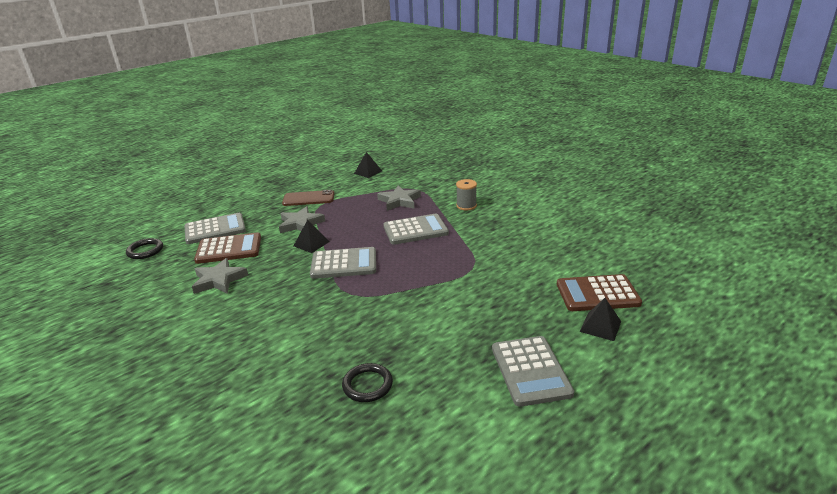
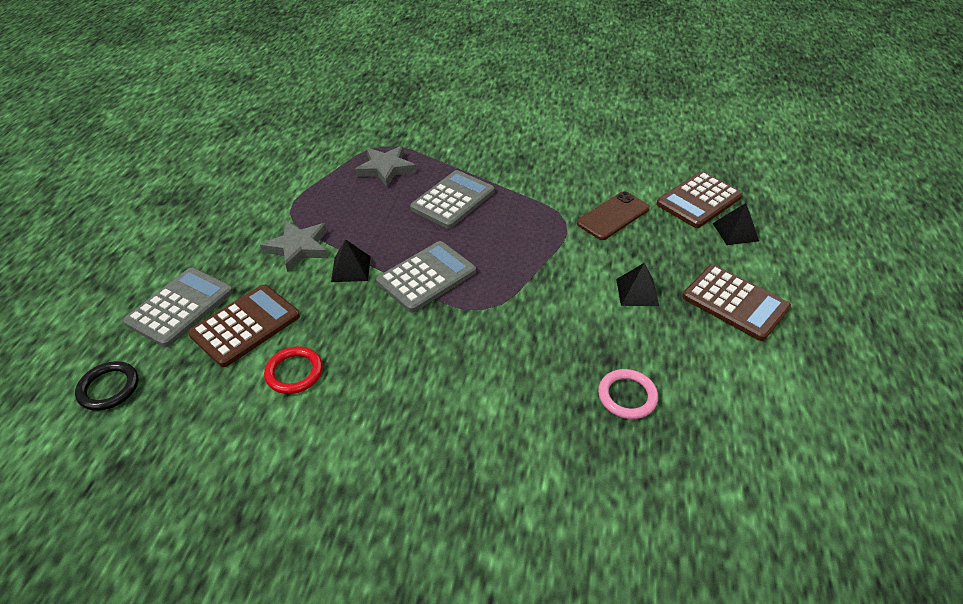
camera: 40 degrees left, 15 degrees up
(219, 280) = (294, 372): grey star -> red ring
(308, 198) = (260, 208): brown phone -> brown phone (613, 216)
(367, 385) = (627, 396): black ring -> pink ring
(368, 172) = (292, 141): black pyramid -> black pyramid (637, 292)
(466, 206) = (470, 148): grey spool -> none
(530, 371) = (735, 302): grey calculator -> brown calculator

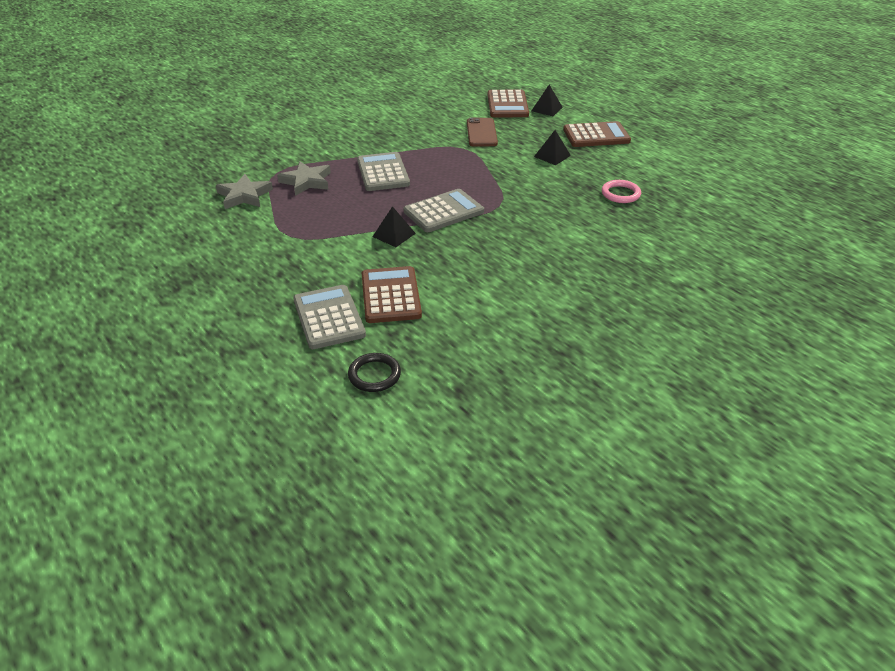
camera: 50 degrees left, 5 degrees down
(294, 372) = (464, 291): red ring -> none
(298, 248) = (339, 246): grey star -> grey star (244, 195)
(426, 277) = (443, 212): grey calculator -> grey calculator turned 60 degrees clockwise

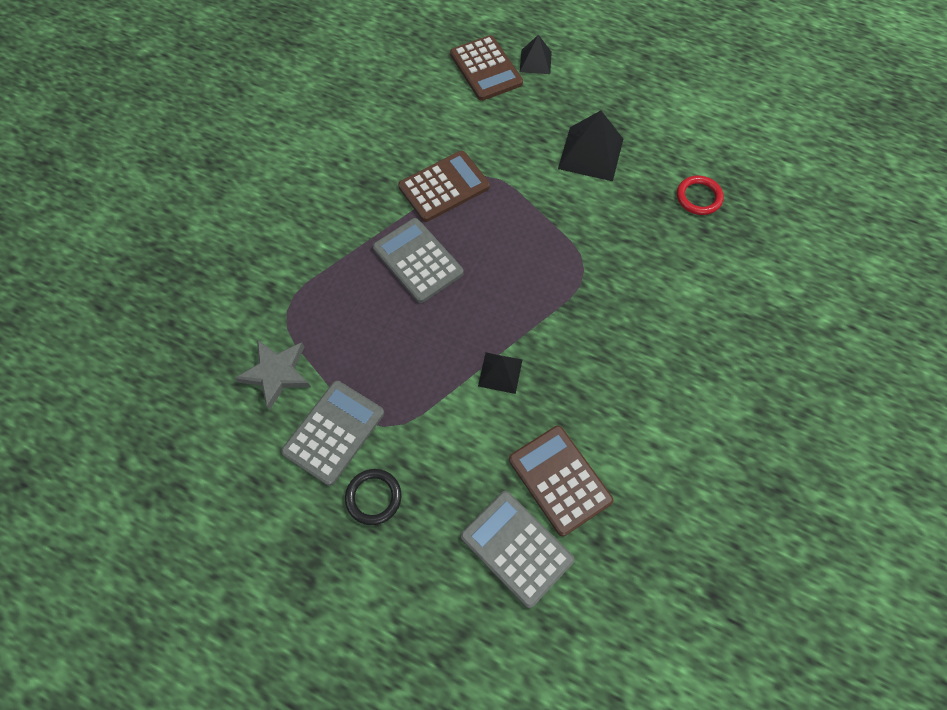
camera: 25 degrees left, 25 degrees up
(306, 181) = (336, 314): grey star -> none
(374, 375) = (619, 615): black ring -> black ring (373, 497)
(443, 212) = (530, 307): grey calculator -> grey calculator (334, 432)
(481, 133) = (487, 137): brown phone -> none
(552, 156) = (591, 153): black pyramid -> black pyramid, size x1.69
(596, 136) = (618, 96): brown calculator -> brown calculator (444, 187)
(620, 194) = (698, 197): pink ring -> red ring

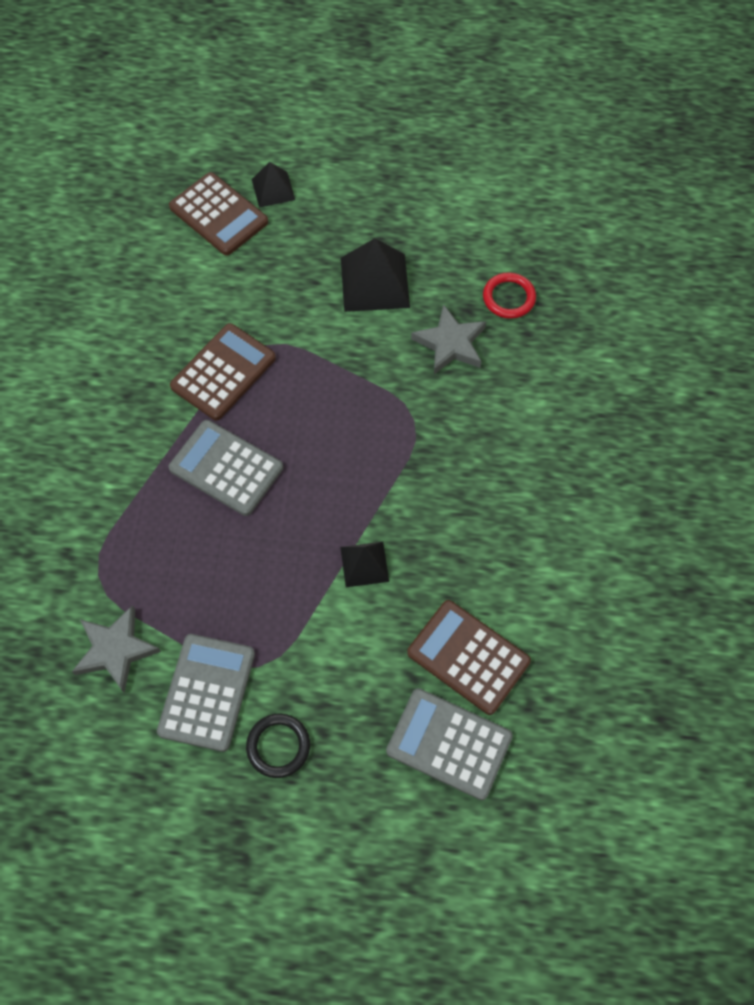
camera: 20 degrees left, 0 degrees up
(636, 219) = (450, 344): none -> grey star

